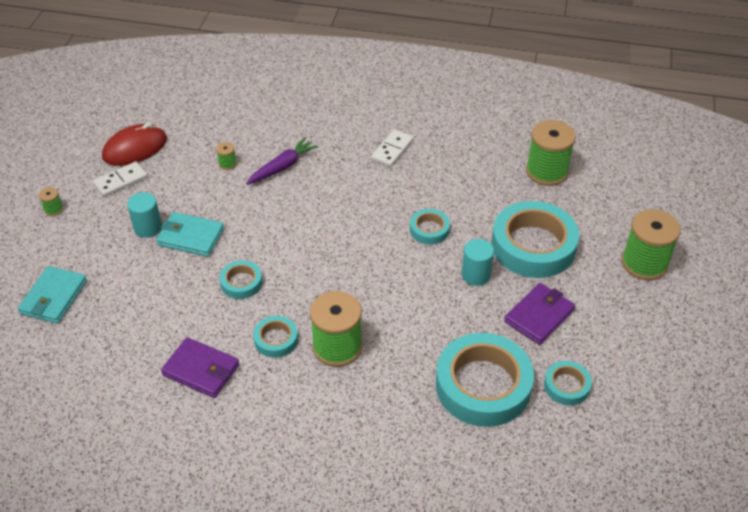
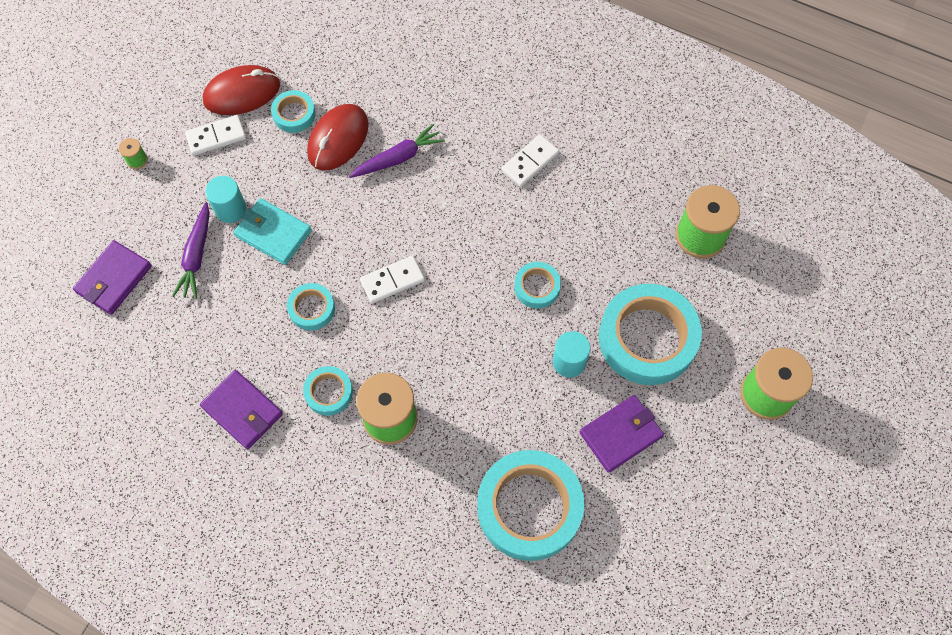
camera: 15 degrees right, 20 degrees up
(54, 297) = (114, 279): turquoise wallet -> purple wallet
(126, 265) = (197, 255): none -> purple carrot
(227, 164) = (338, 139): green spool -> red mouse
(306, 249) = (392, 281): none -> white domino
(566, 386) = (619, 532): turquoise tape -> turquoise tape (294, 114)

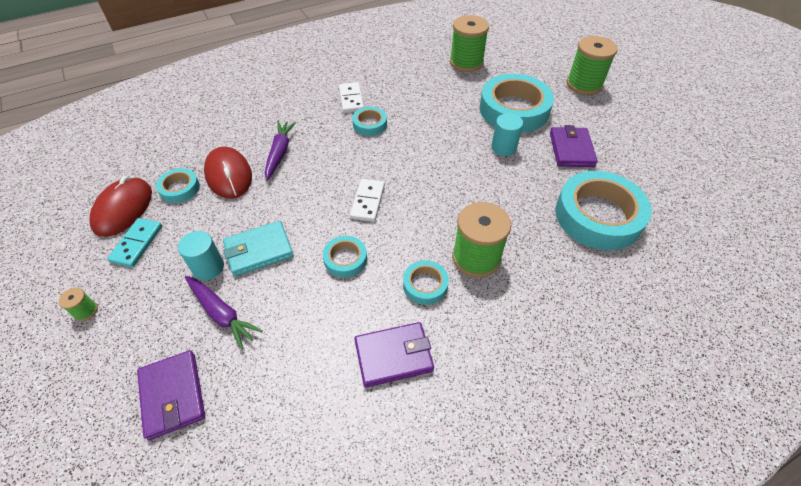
camera: 55 degrees left, 15 degrees down
(216, 137) = (137, 244): white domino -> turquoise domino
(537, 287) = (439, 136): turquoise tape -> turquoise tape (370, 124)

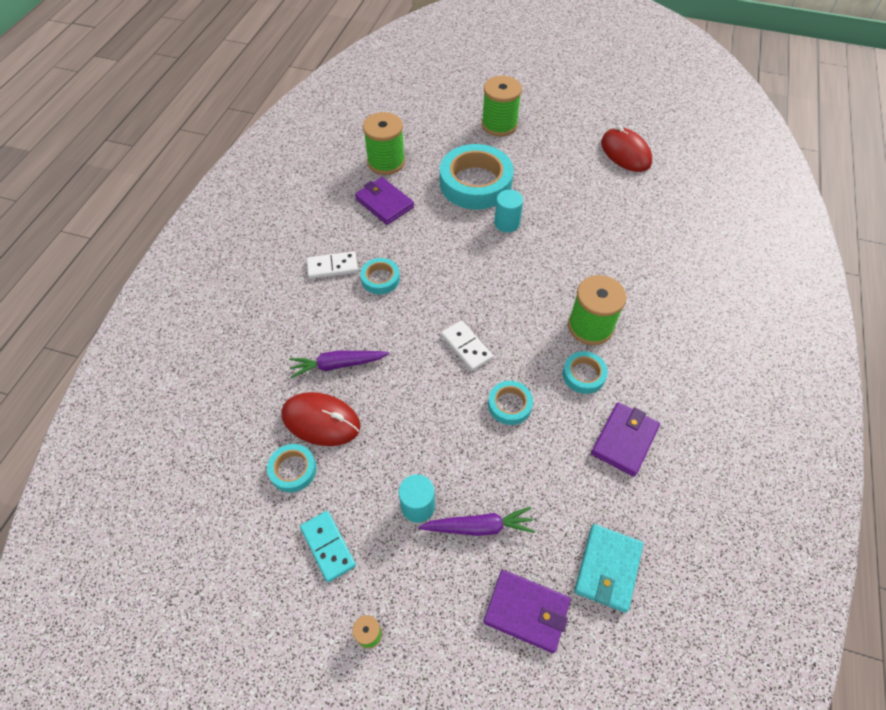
camera: 45 degrees left, 5 degrees up
(123, 209) = (266, 533): red mouse -> red mouse (625, 153)
(259, 250) = (438, 457): turquoise wallet -> turquoise wallet (607, 568)
(279, 153) = (338, 365): purple carrot -> purple carrot turned 60 degrees counterclockwise
(351, 99) = (332, 267): white domino -> white domino turned 45 degrees counterclockwise
(571, 149) = (552, 190): purple wallet -> purple wallet (384, 203)
(598, 216) = (624, 232): turquoise tape -> none

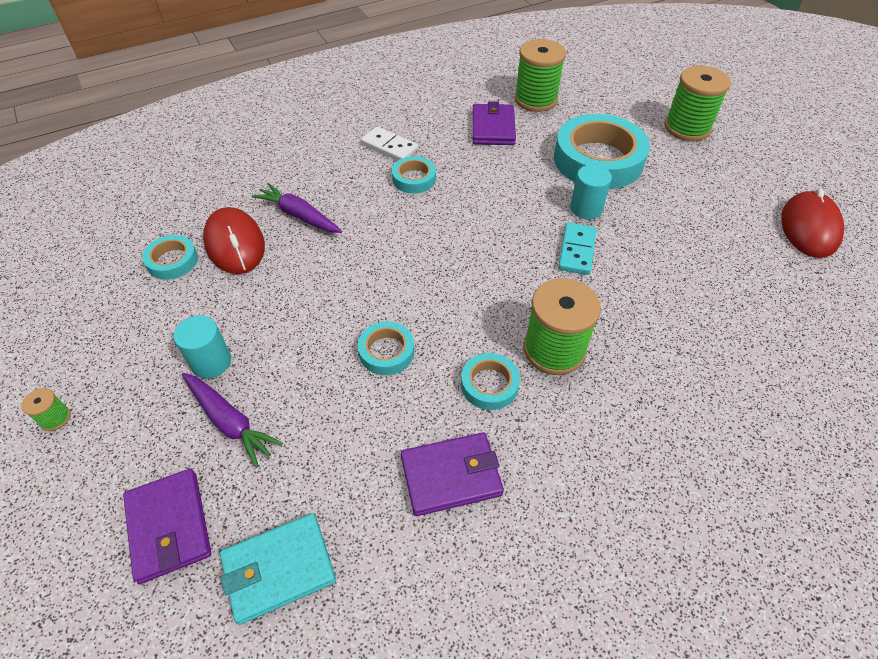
camera: 45 degrees right, 5 degrees down
(328, 546) = (119, 332): turquoise domino -> turquoise domino (577, 250)
(466, 347) = (413, 278): white domino -> none

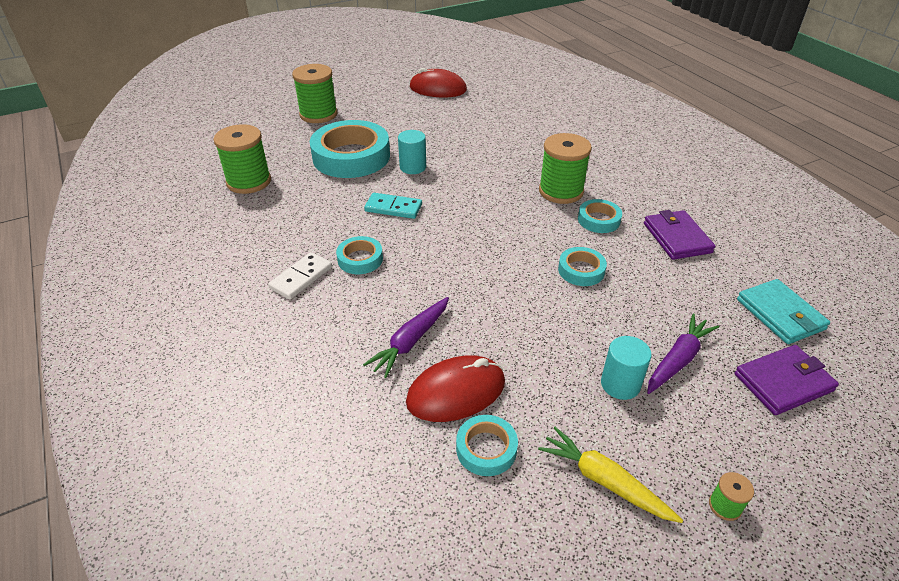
camera: 90 degrees left, 10 degrees down
(114, 334) = (605, 481): none -> yellow carrot
(493, 128) = (288, 208): purple wallet -> none
(577, 250) = (461, 175): turquoise domino -> turquoise domino (393, 208)

